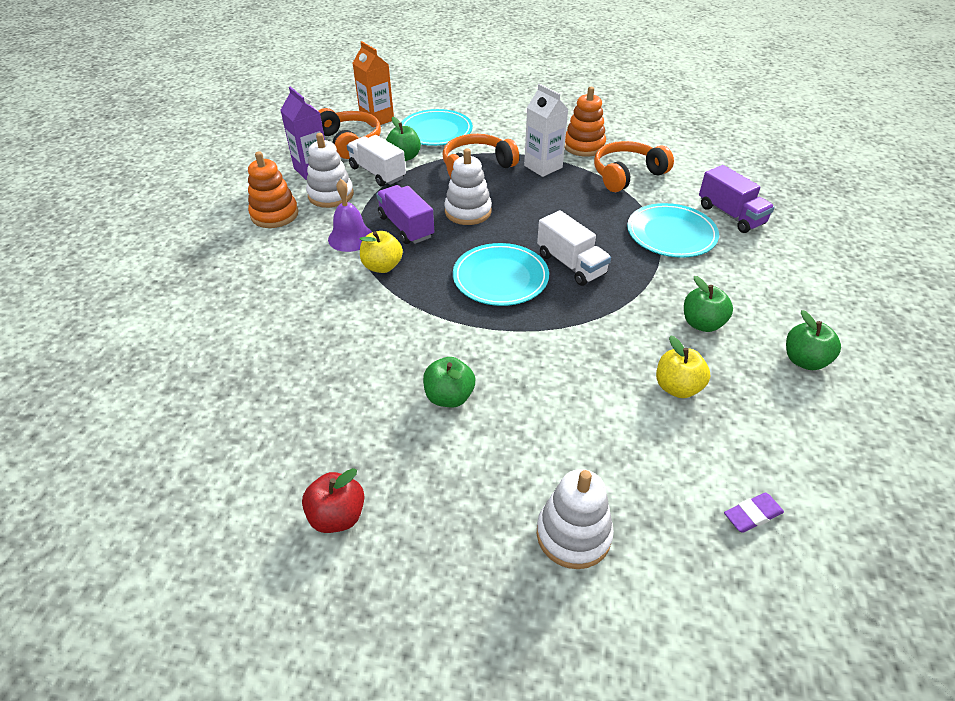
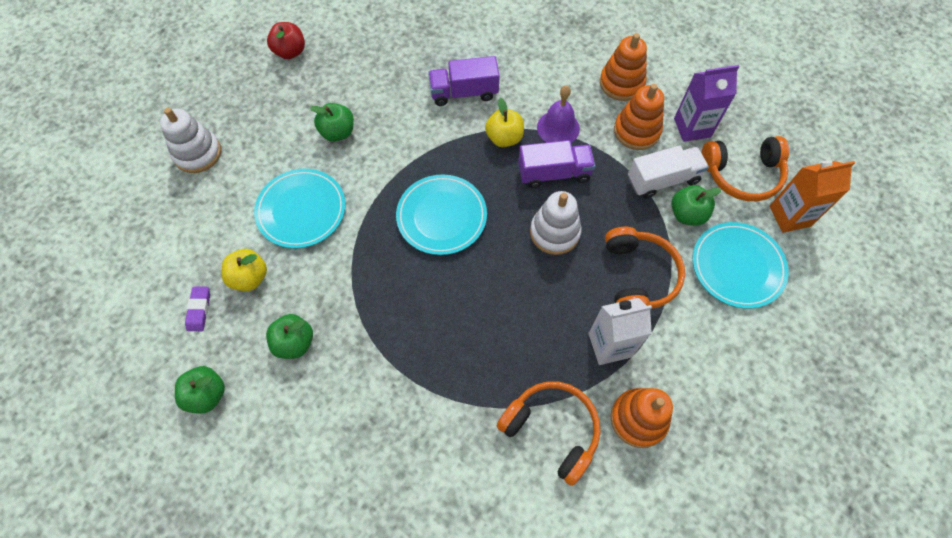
camera: 115 degrees right, 20 degrees up
(331, 195) = (636, 131): white stacking toy -> orange stacking toy
(571, 264) = (428, 281): white truck -> none
(627, 175) = (552, 430): orange headphones -> orange headphones turned 45 degrees counterclockwise
(671, 234) = (422, 403): turquoise plate -> turquoise plate (301, 210)
(730, 215) = (419, 495): purple truck -> purple truck (464, 92)
(752, 515) = (135, 254): purple eraser -> purple eraser (199, 310)

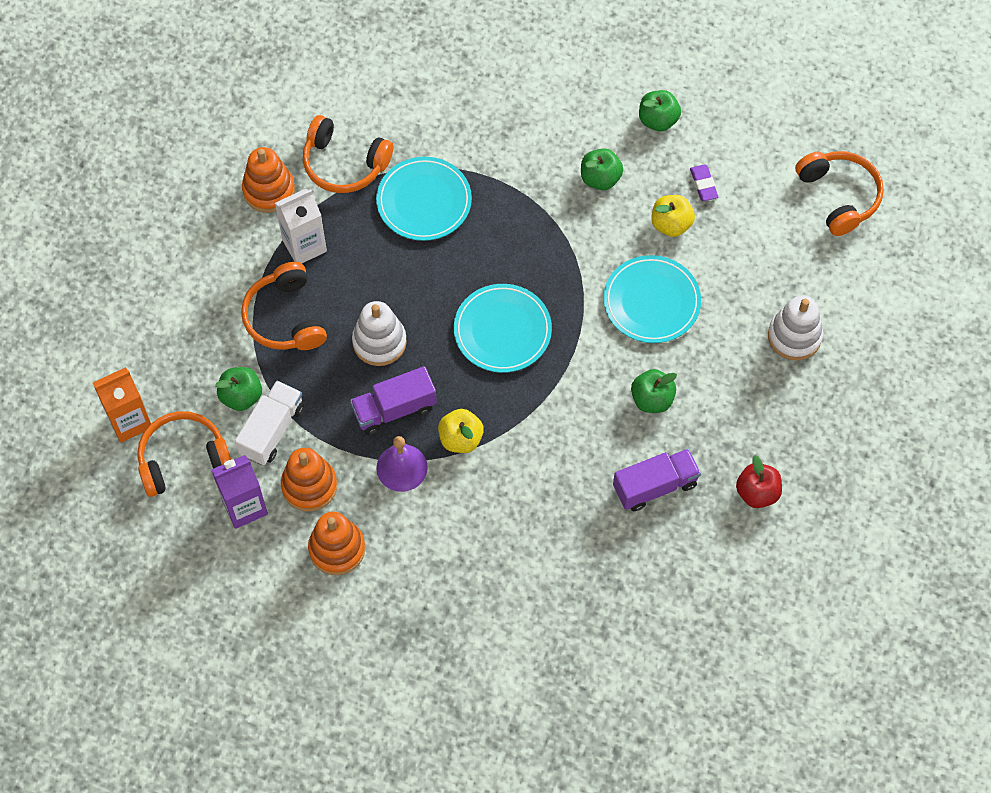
camera: 165 degrees right, 0 degrees up
(83, 266) = (839, 196): none -> orange headphones
(464, 92) = (525, 487): purple truck -> purple truck (655, 486)
(663, 180) = (272, 430): white truck -> white truck turned 150 degrees clockwise
(737, 266) = (184, 351): turquoise plate -> turquoise plate (424, 201)

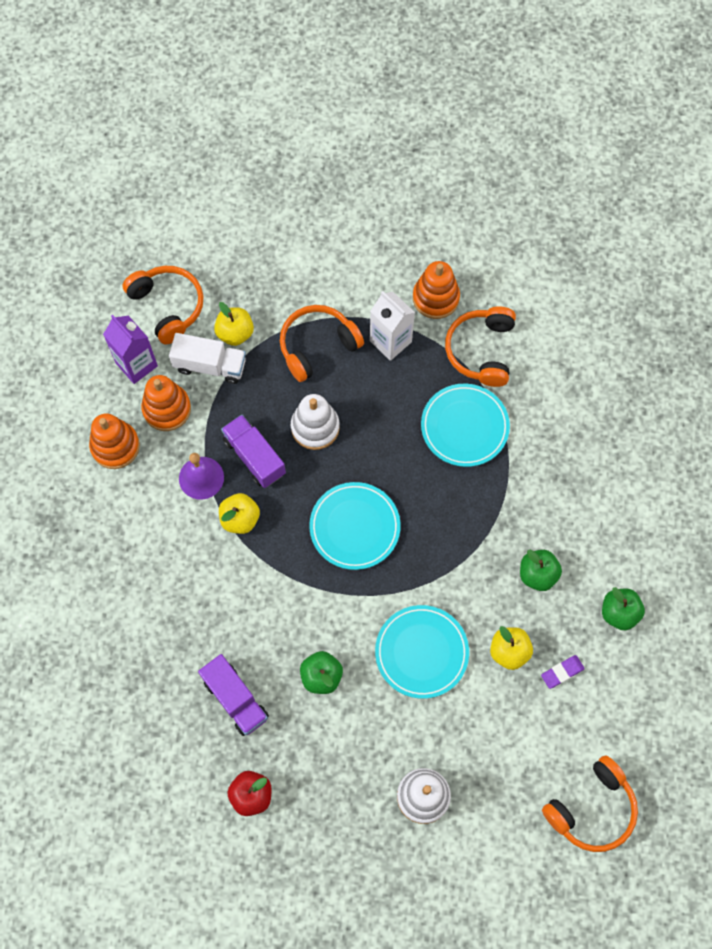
camera: 75 degrees right, 5 degrees up
(129, 421) = (191, 257): orange carton -> none
(241, 396) = (235, 333): green apple -> yellow apple

